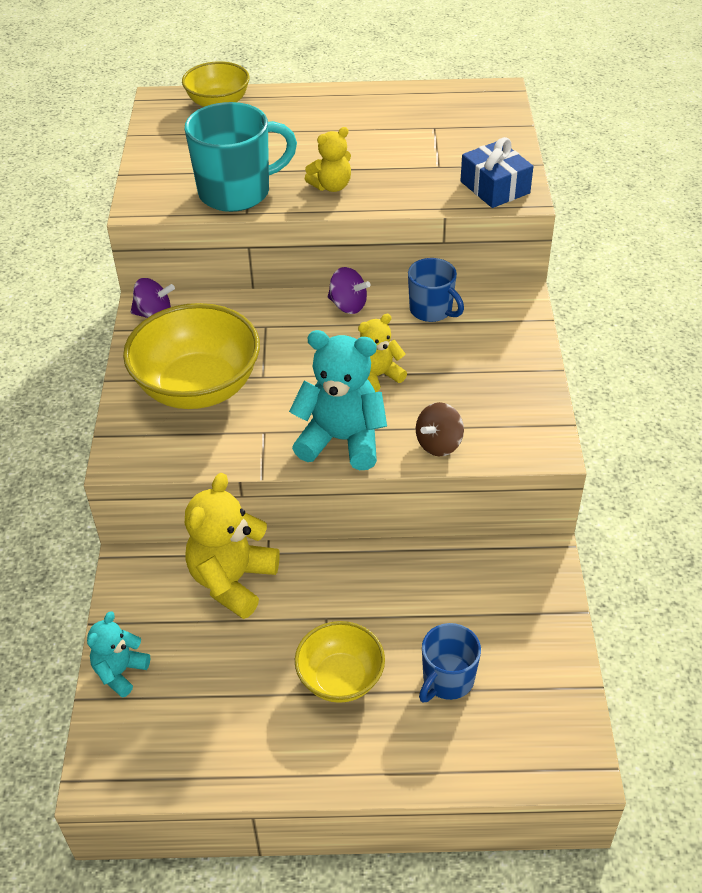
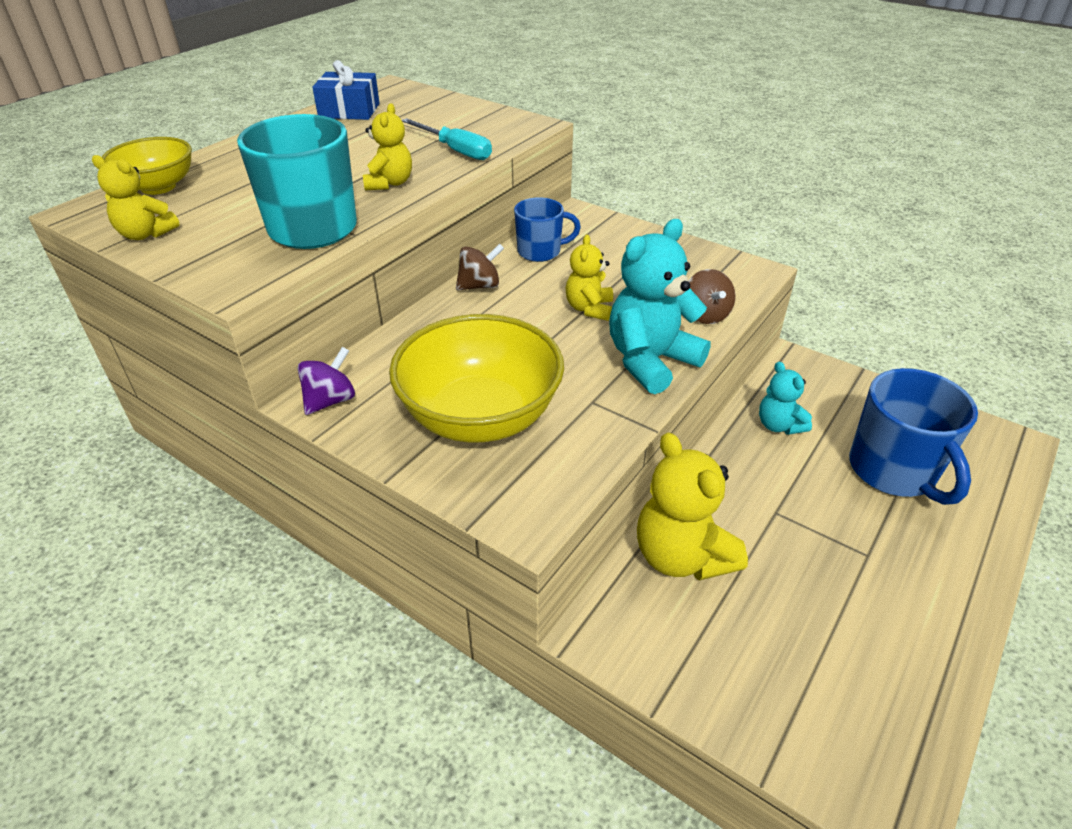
camera: 55 degrees left, 5 degrees down
(120, 672) = (746, 716): turquoise teddy bear -> turquoise teddy bear (779, 425)
(160, 138) = (146, 234): none -> yellow teddy bear
(340, 678) = (856, 536): yellow bowl -> none
(348, 305) = (480, 286): purple spinning top -> brown spinning top
(420, 185) = (456, 150): none -> turquoise screwdriver
(447, 680) = (893, 471): blue mug -> blue mug, size x1.68
(495, 187) = (507, 128): blue gift -> blue gift (349, 110)

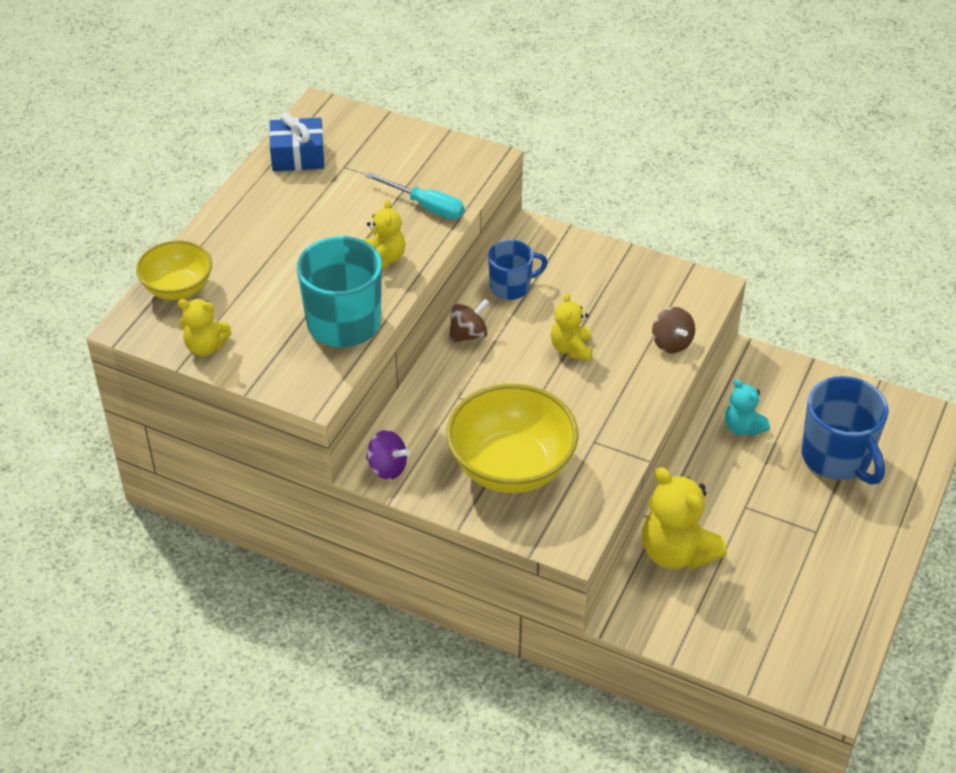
camera: 10 degrees left, 5 degrees up
(330, 400) = (387, 468): purple spinning top -> purple spinning top turned 90 degrees clockwise
(650, 361) = (633, 397): turquoise teddy bear -> none

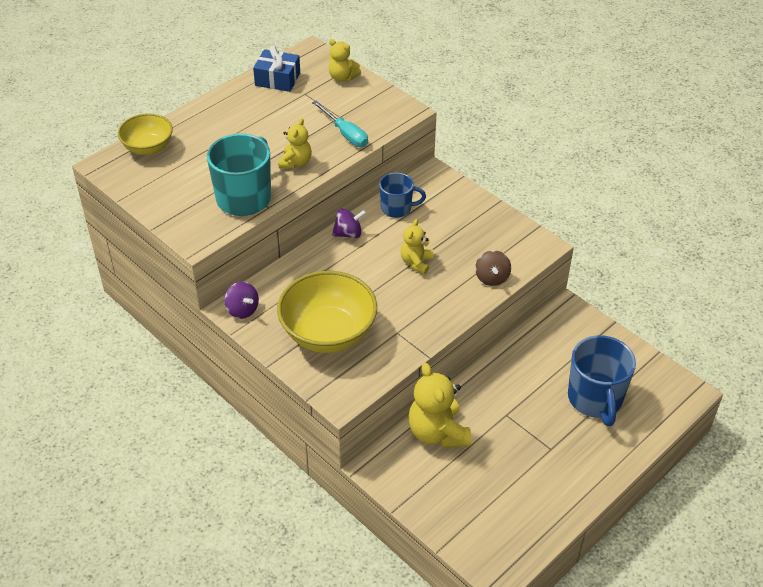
camera: 20 degrees right, 0 degrees up
(205, 347) = (143, 191): yellow teddy bear -> yellow teddy bear (342, 77)
(468, 334) = (348, 234): brown spinning top -> purple spinning top
(743, 427) = (534, 357): turquoise teddy bear -> none

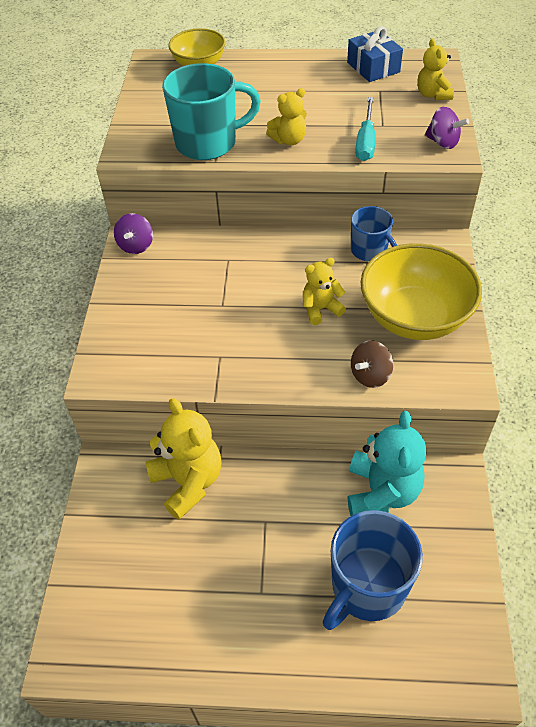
camera: 50 degrees right, 5 degrees up
(328, 333) = (167, 313): yellow bowl -> yellow bowl (414, 317)
(348, 234) = (298, 244): purple spinning top -> purple spinning top (443, 142)
(437, 432) = (188, 482): yellow teddy bear -> yellow teddy bear turned 120 degrees clockwise
(544, 349) = (381, 492): none -> turquoise teddy bear

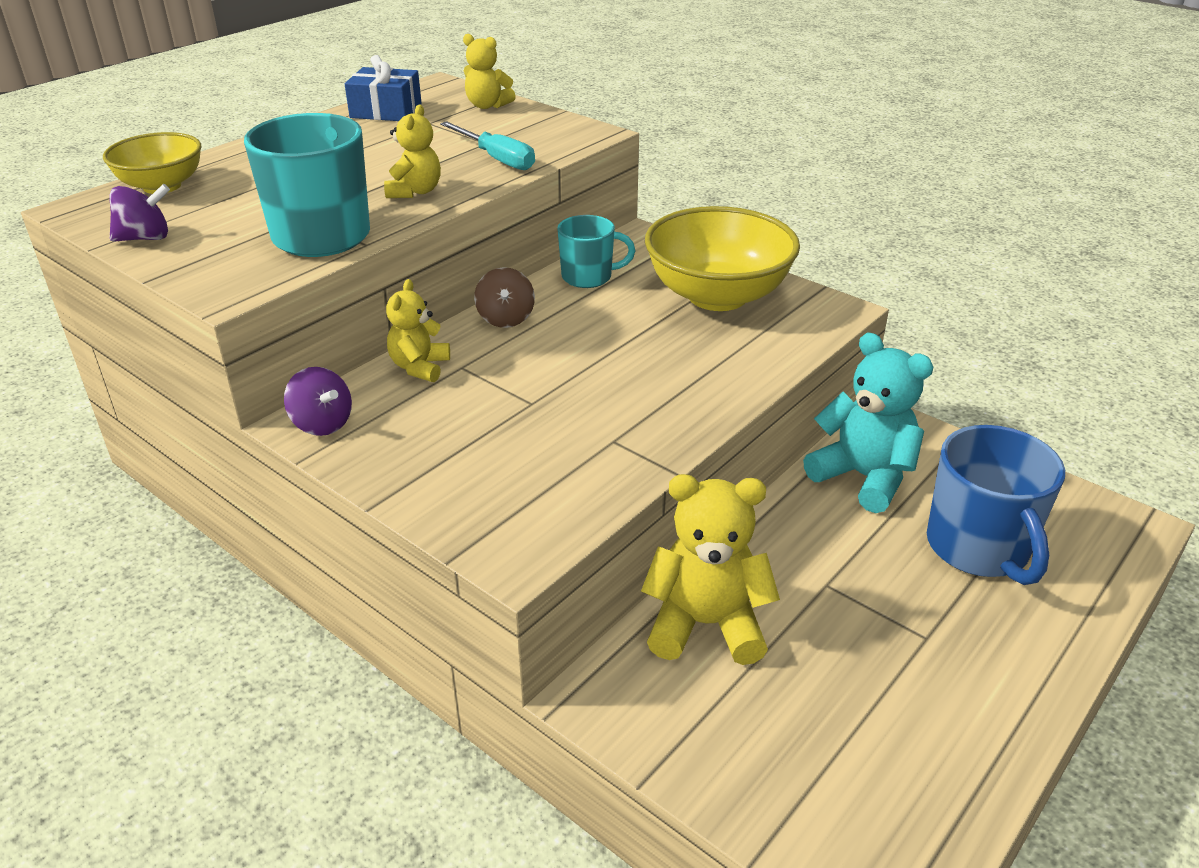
camera: 55 degrees left, 15 degrees down
(320, 309) = (632, 342): yellow teddy bear -> yellow teddy bear (419, 367)
(369, 251) = (588, 277): blue mug -> turquoise mug
(370, 375) = (766, 355): brown spinning top -> brown spinning top (505, 319)
(443, 142) = (566, 129): purple spinning top -> purple spinning top (145, 238)

